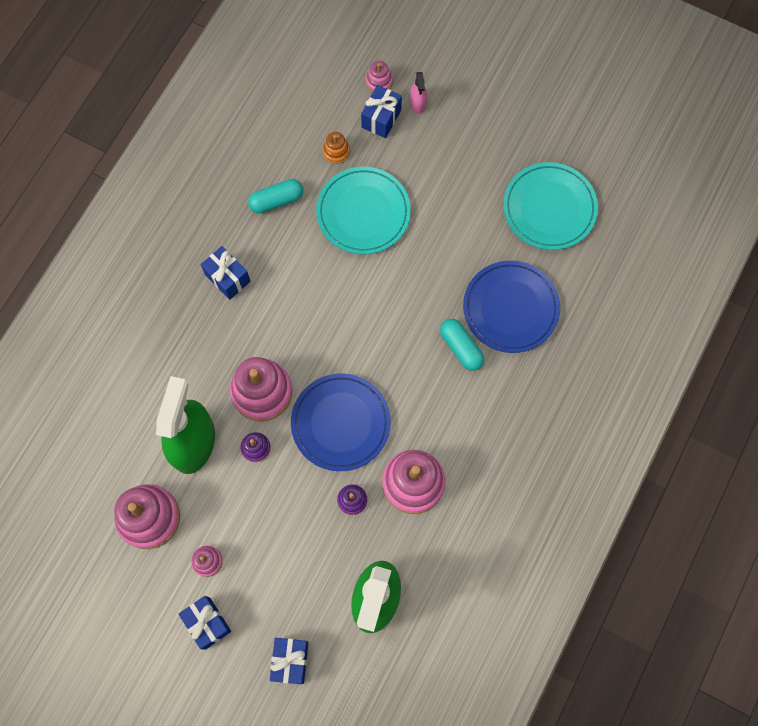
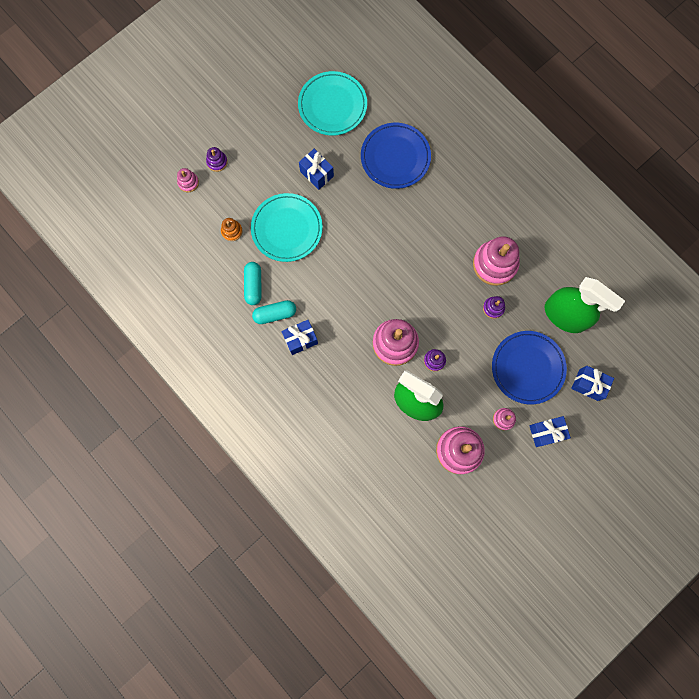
camera: 70 degrees left, 5 degrees up
(341, 423) = (437, 297): blue plate -> blue plate (527, 368)
(381, 118) = (218, 191): blue gift -> blue gift (316, 174)
(418, 103) = (217, 162): pink spray bottle -> purple stacking toy
(461, 347) = (411, 199): turquoise capsule -> turquoise capsule (275, 314)

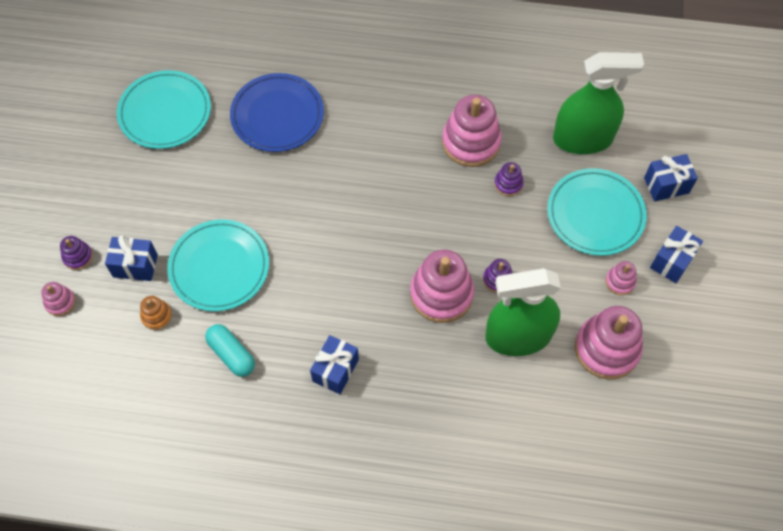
camera: 40 degrees left, 15 degrees down
(275, 314) = (282, 366): turquoise capsule -> none
(316, 174) = (205, 189): blue gift -> blue gift (135, 266)
(527, 368) = (595, 214): blue plate -> turquoise plate

